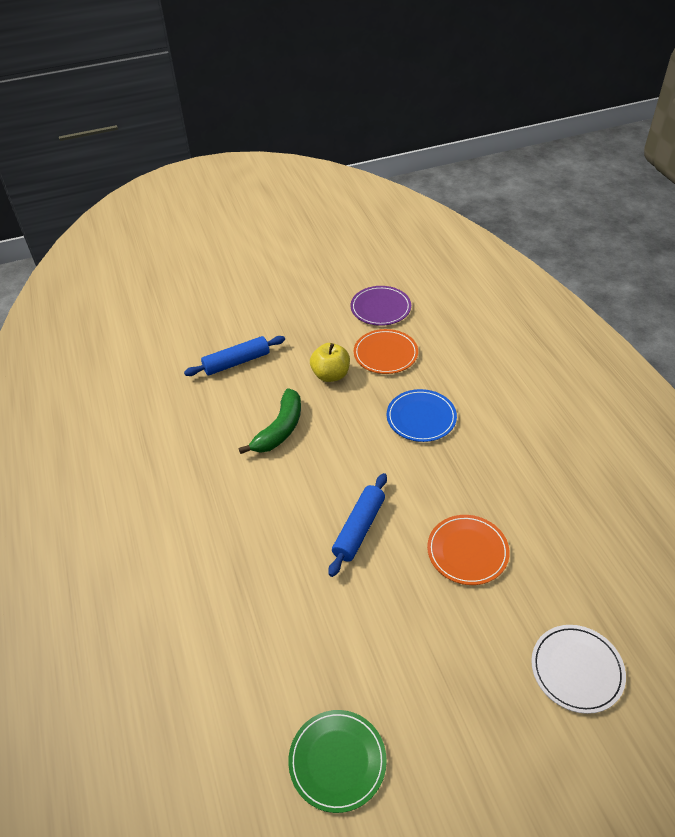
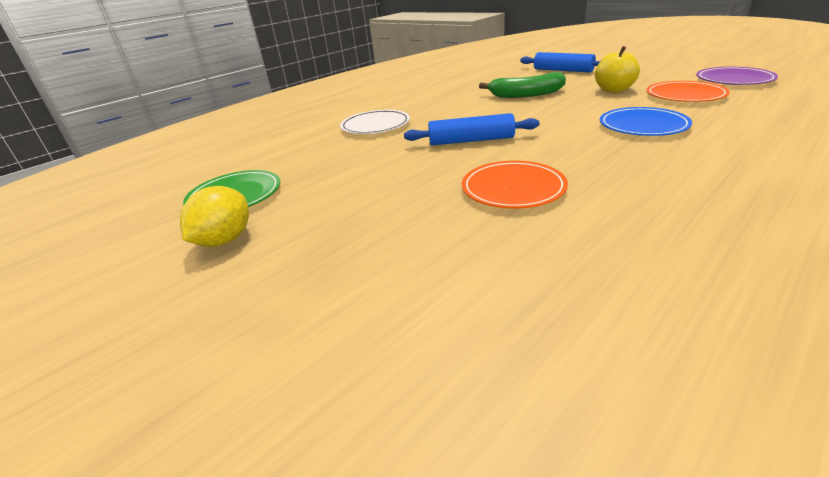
camera: 65 degrees right, 15 degrees down
(427, 780) = (225, 240): none -> yellow lemon
(577, 670) = (421, 305): white plate -> white plate (375, 125)

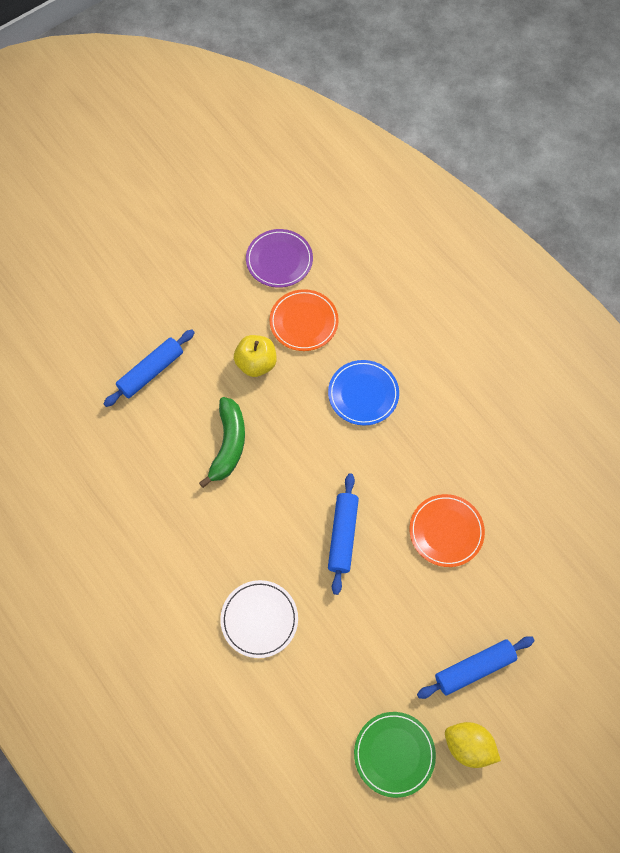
camera: 85 degrees left, 35 degrees up
(328, 231) = (474, 668): none -> blue rolling pin

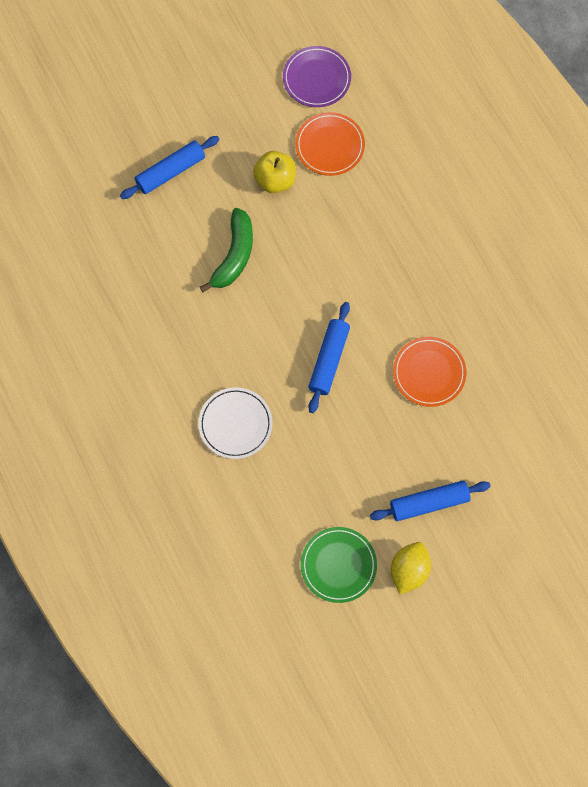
camera: 10 degrees right, 5 degrees up
(363, 394) = (375, 227): blue plate -> none
(468, 746) = (409, 570): yellow lemon -> yellow lemon turned 75 degrees clockwise

